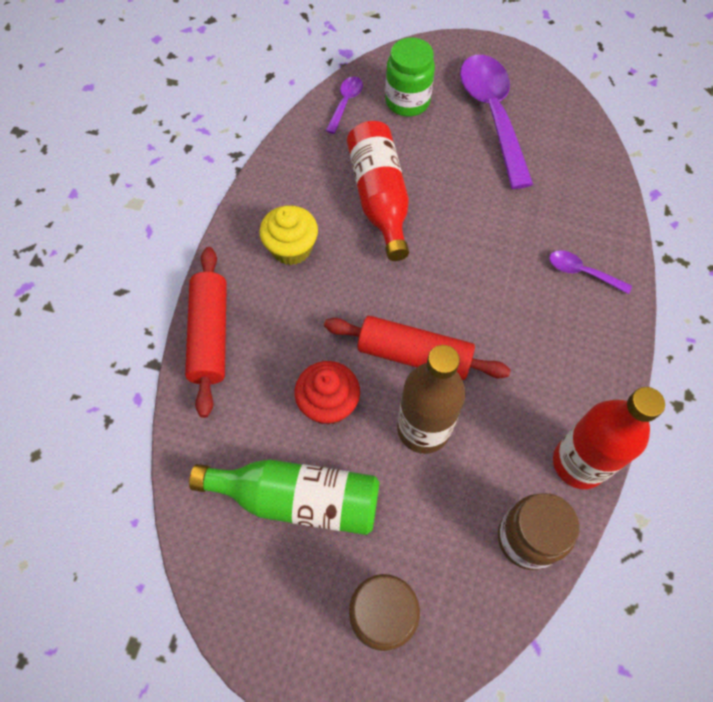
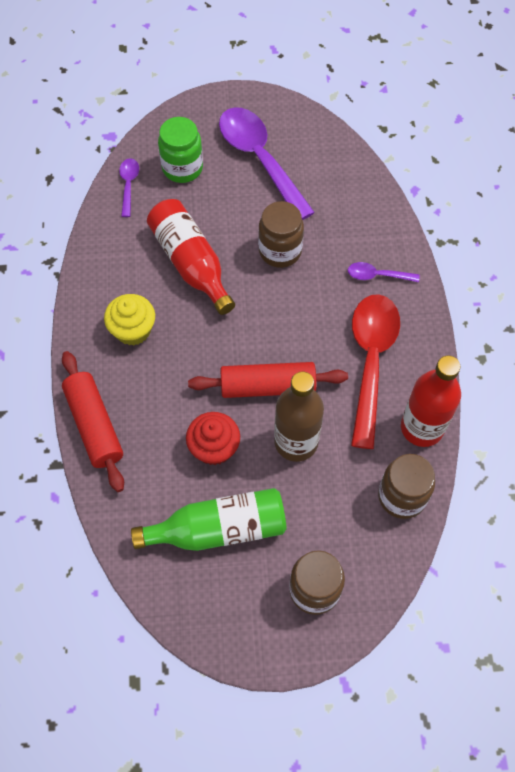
camera: 20 degrees left, 0 degrees up
(480, 214) = (280, 251): none -> brown jar
(542, 365) = (371, 361): none -> red spoon

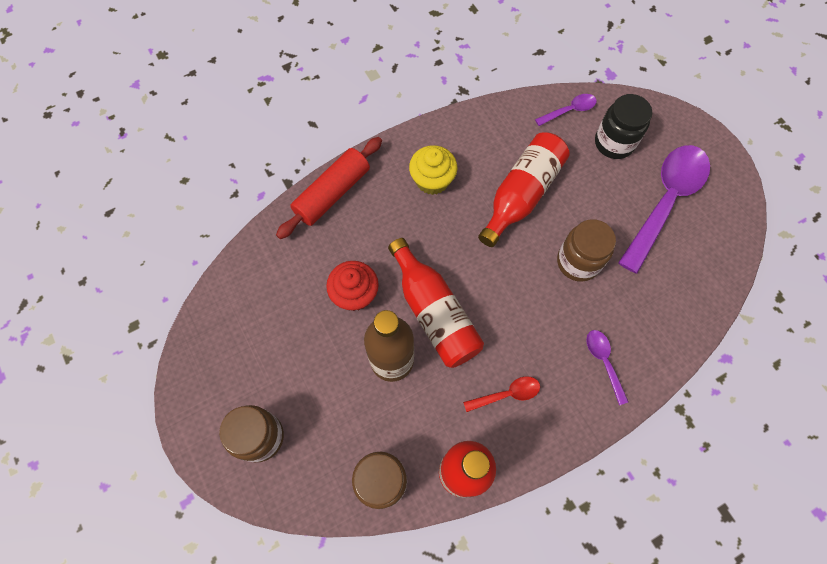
camera: 65 degrees right, 5 degrees up
(182, 168) = (614, 143): green jar -> black jar
(219, 529) = (283, 331): green bottle -> none
(268, 386) = (434, 312): red rolling pin -> red bottle
(371, 361) = (507, 394): red spoon -> red spoon, size x0.45

